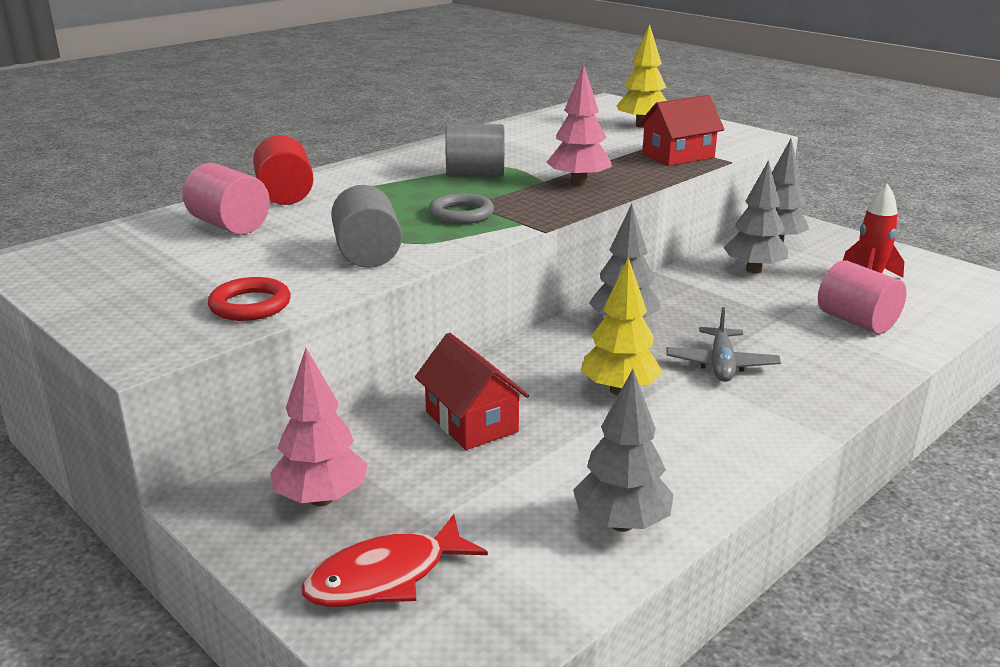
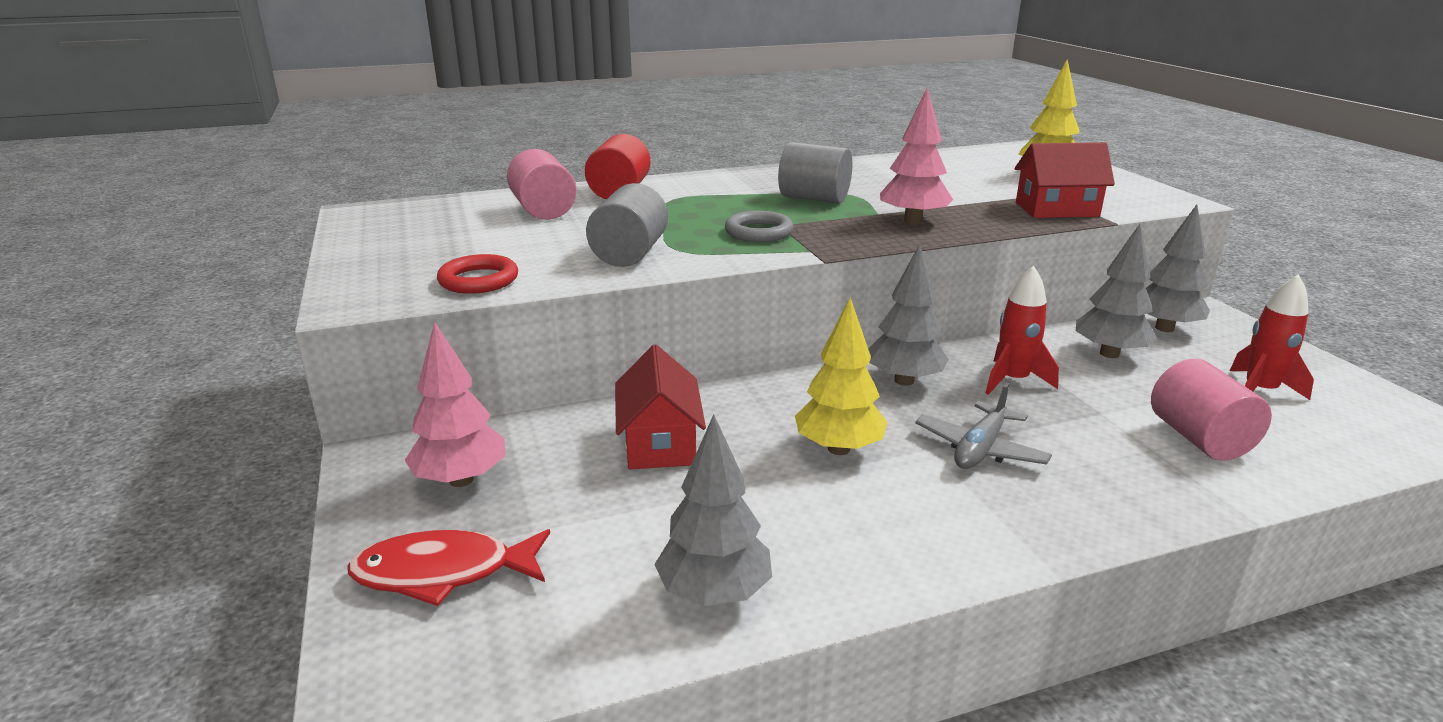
camera: 25 degrees right, 0 degrees up
(703, 306) = (1012, 380): none -> red rocket

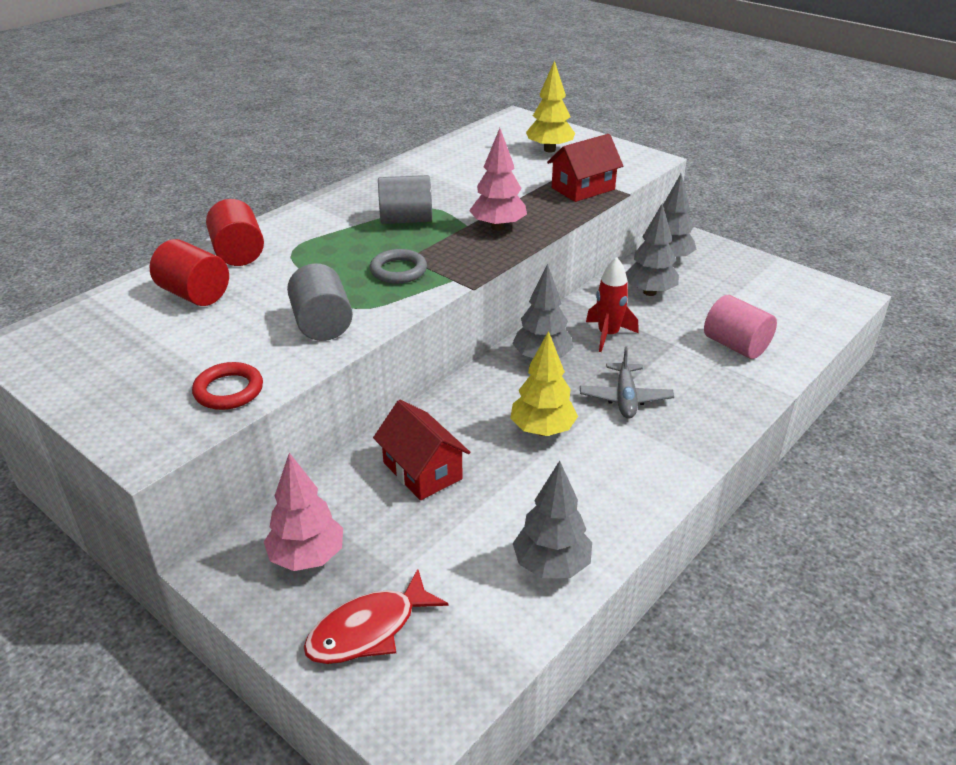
camera: 30 degrees left, 10 degrees up
(543, 210) = (194, 294): pink cylinder -> red cylinder
(1259, 391) = (746, 296): red rocket -> none

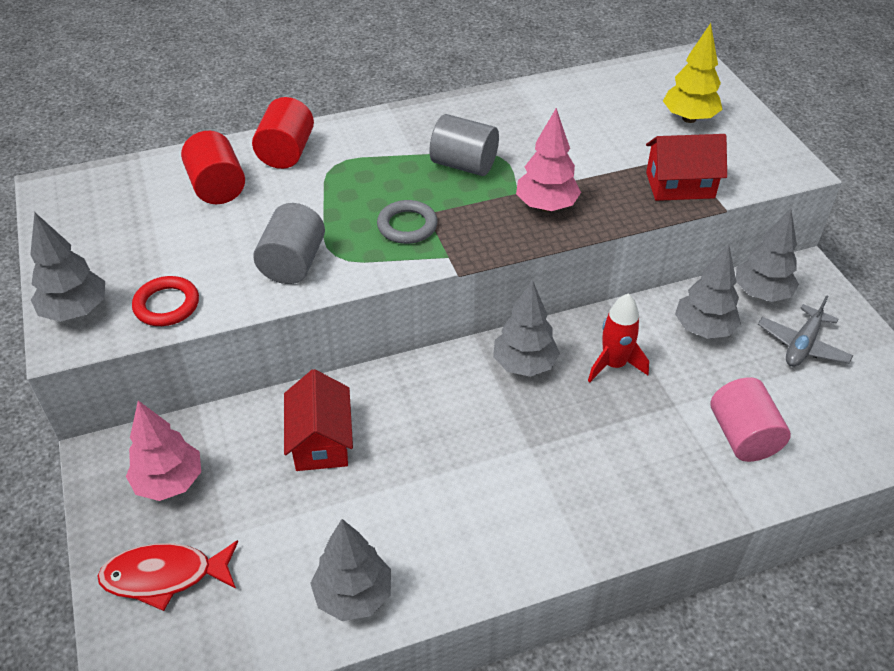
camera: 30 degrees right, 10 degrees up
(136, 426) = (76, 311): none -> grey tree
(542, 430) = (459, 447): yellow tree -> none
(625, 398) = (569, 448): grey plane -> grey plane (802, 345)

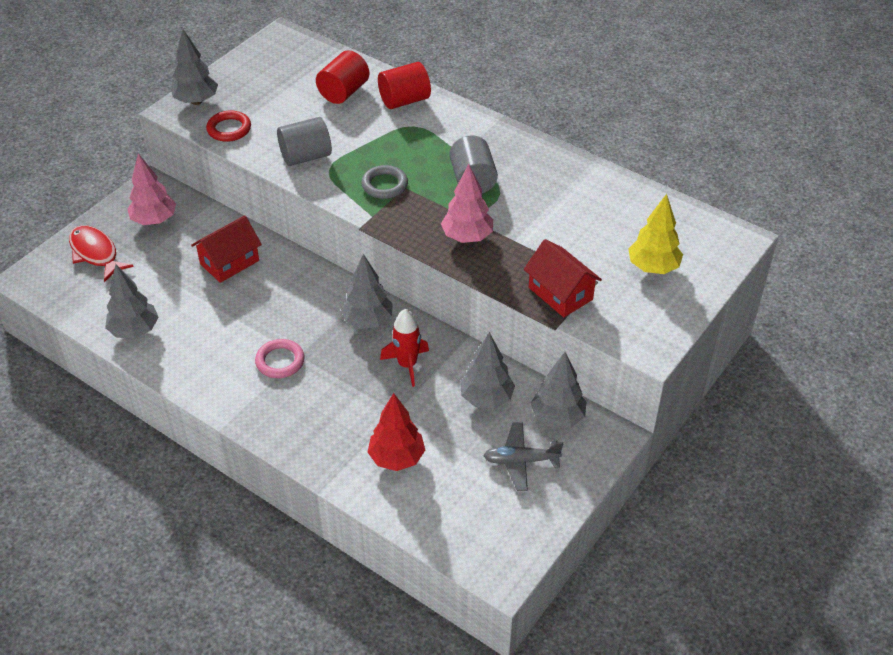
camera: 55 degrees right, 0 degrees up
(526, 469) = (280, 361): none -> pink ring
(743, 436) = (396, 458): pink cylinder -> red tree

